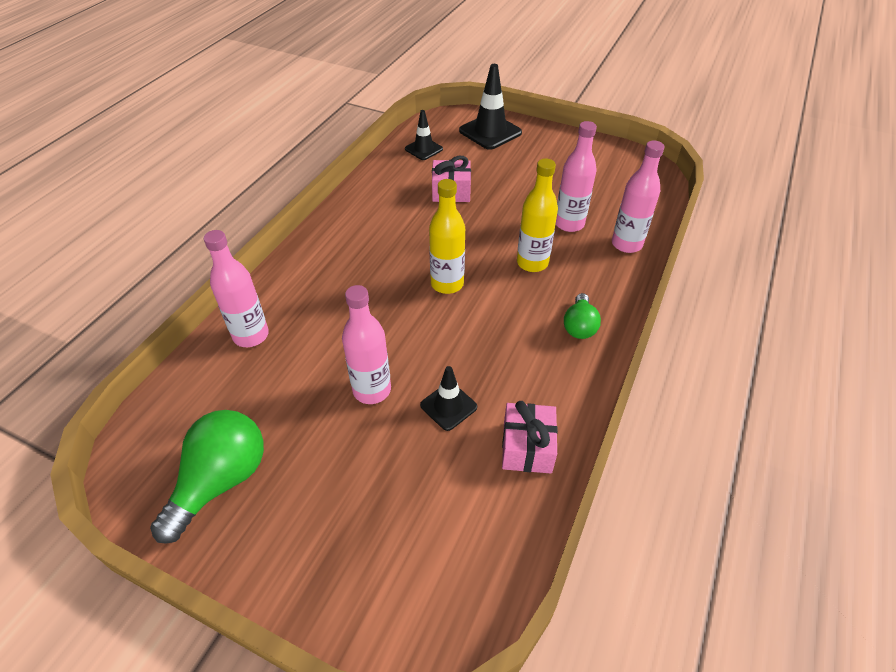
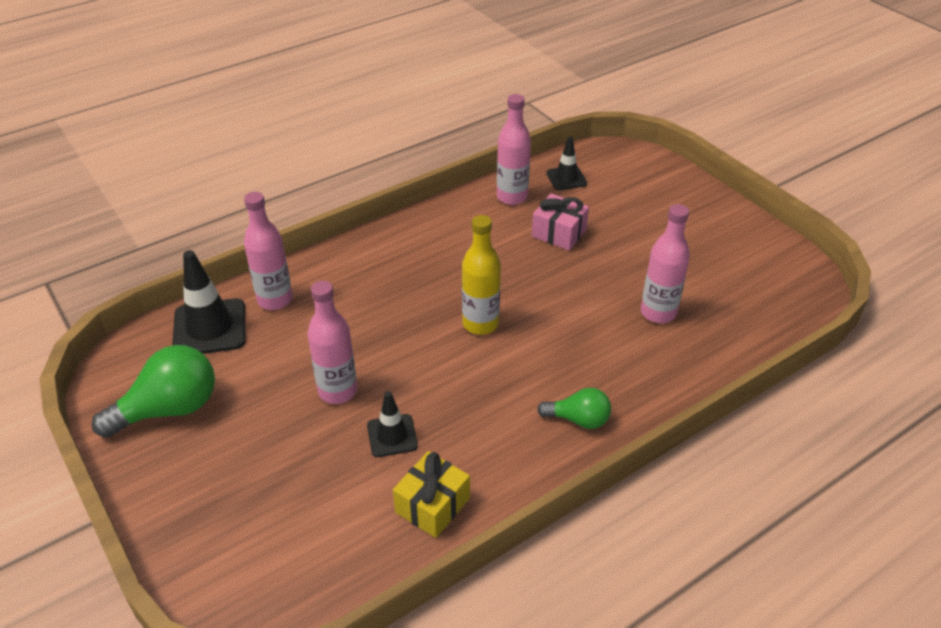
camera: 30 degrees right, 5 degrees down
(490, 132) = (654, 182): black traffic cone -> black traffic cone (210, 328)
(527, 447) = (432, 505): pink gift -> yellow gift
(532, 263) = (583, 337): yellow bottle -> none
(579, 326) = (578, 419): green light bulb -> green light bulb turned 120 degrees counterclockwise
(626, 244) = (705, 359): pink bottle -> pink bottle (512, 197)

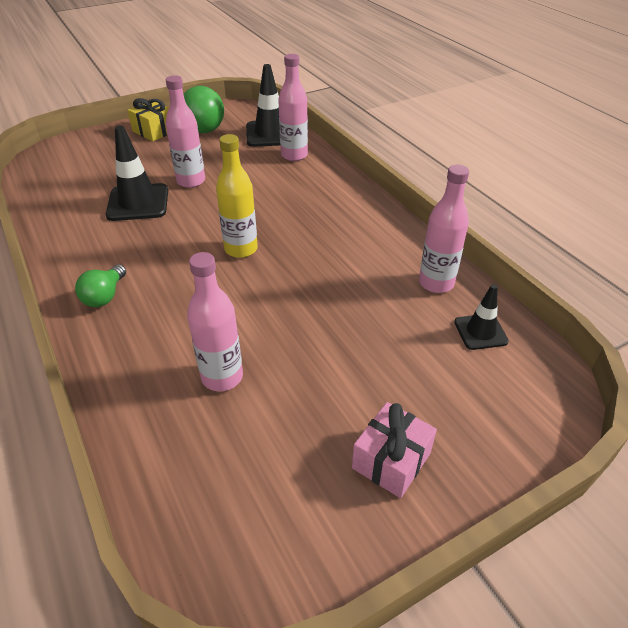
camera: 95 degrees right, 0 degrees up
(392, 436) = (138, 203): black traffic cone -> black traffic cone, size x1.69
(432, 505) = (68, 218): yellow gift -> yellow gift (154, 131)
(559, 233) = (370, 313): pink gift -> pink gift (391, 460)

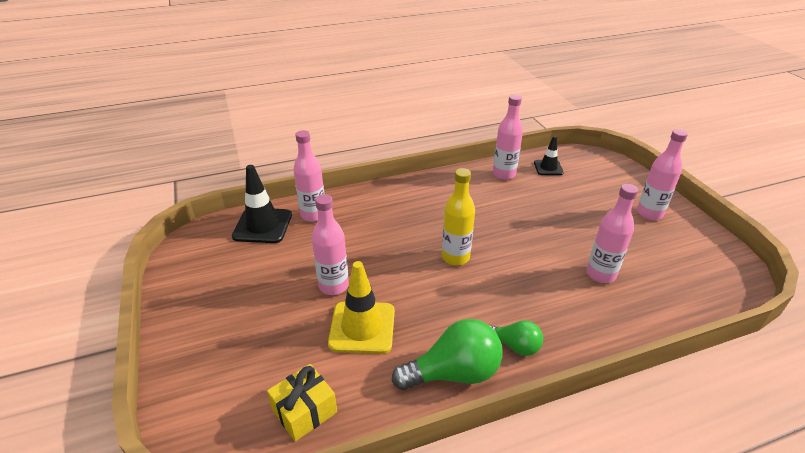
camera: 80 degrees left, 5 degrees down
(138, 203) = (362, 327): black traffic cone -> yellow traffic cone
(154, 131) = (199, 317): yellow gift -> yellow gift (304, 411)
(201, 126) = (213, 275): green light bulb -> green light bulb (453, 373)
(391, 460) = (649, 213): pink gift -> pink bottle

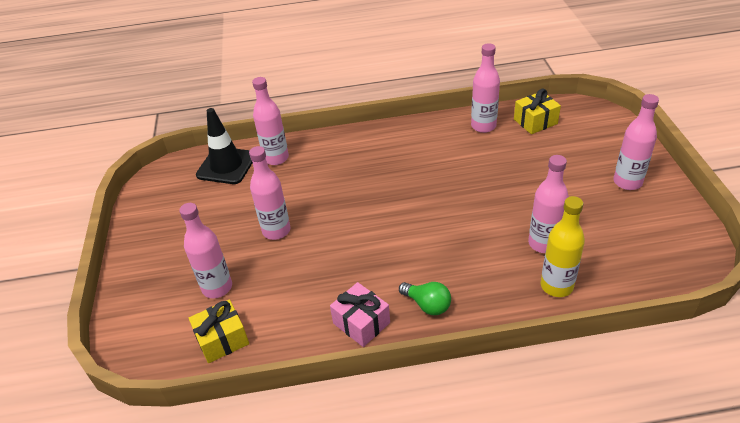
camera: 15 degrees right, 5 degrees up
(284, 352) = (217, 287): none -> pink bottle
(362, 327) = (291, 272): yellow traffic cone -> none
(453, 373) = (361, 323): green light bulb -> pink gift
(455, 257) = (400, 213): yellow bottle -> yellow bottle (556, 286)
(548, 168) = (535, 121): black traffic cone -> yellow gift

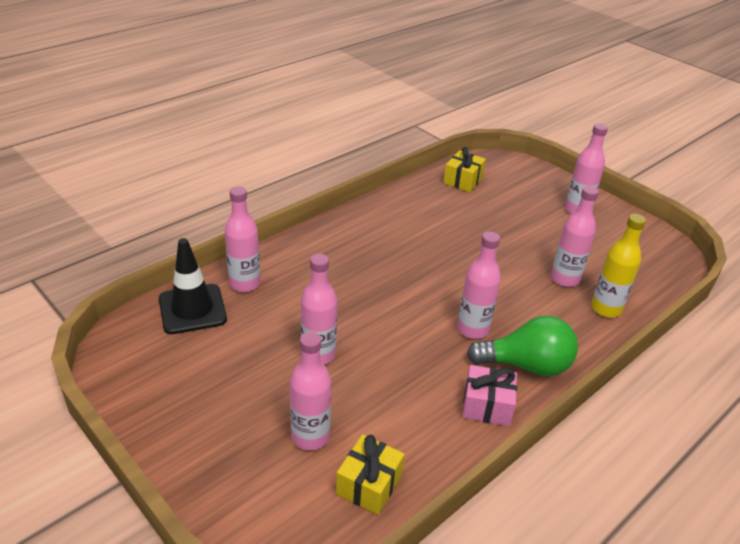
camera: 40 degrees left, 5 degrees down
(427, 305) = (526, 365): green light bulb -> green light bulb, size x1.73
(483, 126) = (423, 196): pink bottle -> pink bottle (473, 329)

